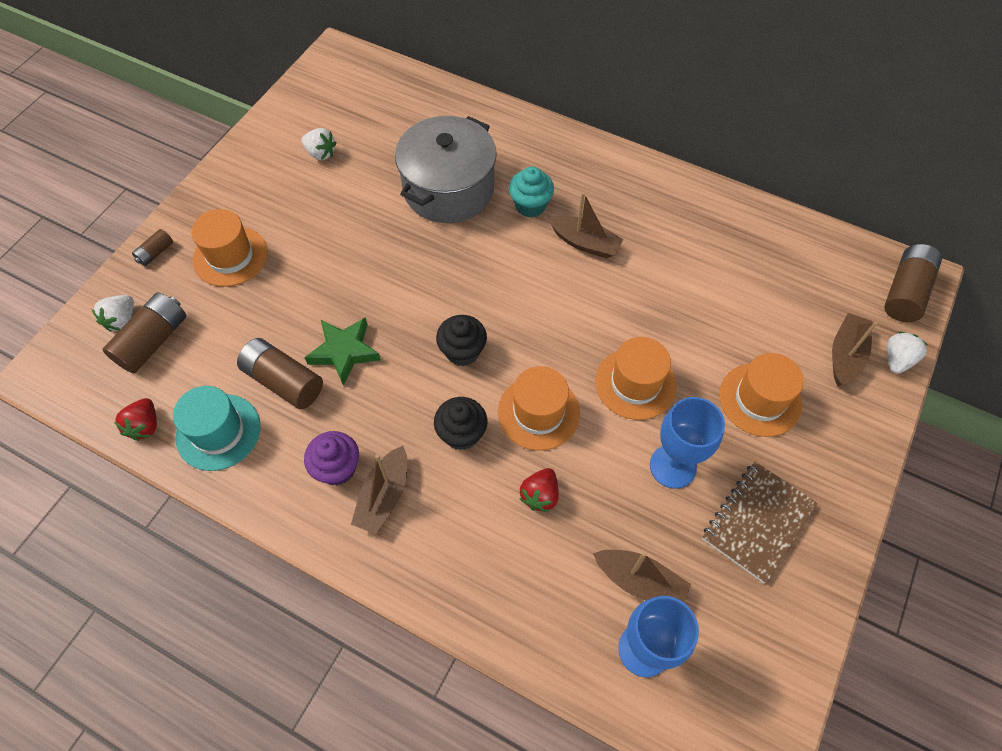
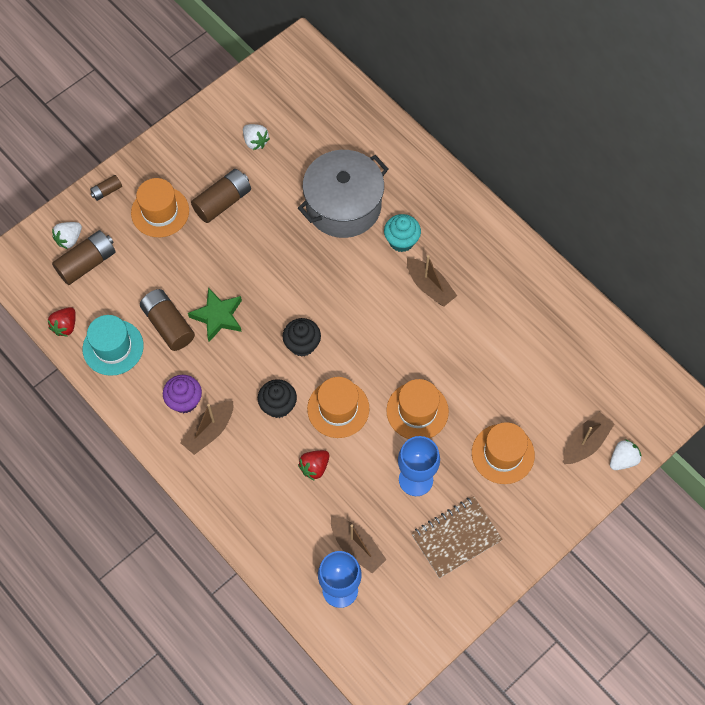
camera: 20 degrees right, 5 degrees up
(905, 292) = (661, 409): brown battery -> brown battery (222, 202)

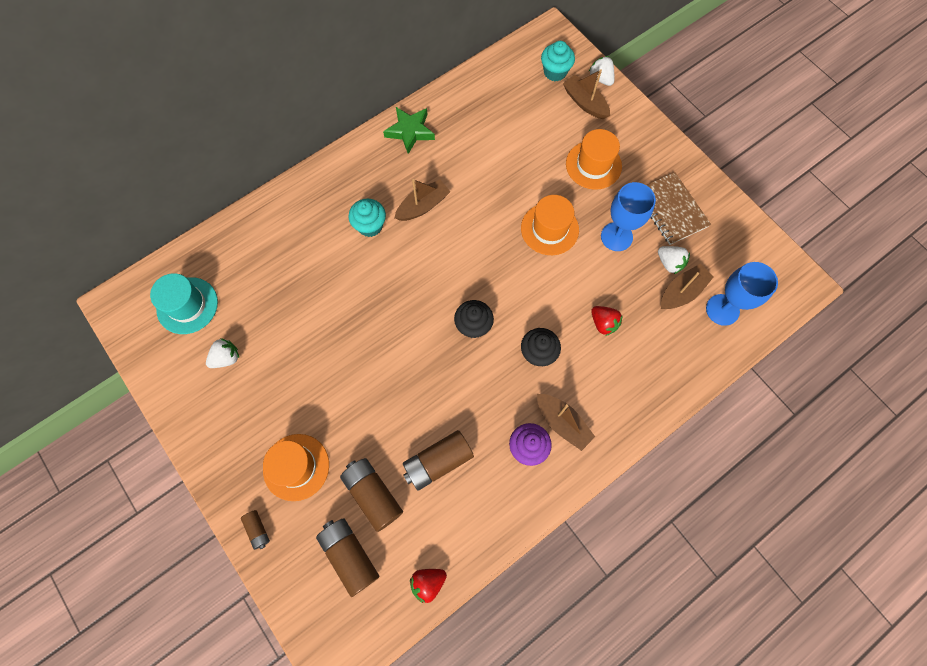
camera: 85 degrees left, 5 degrees up
(65, 326) = (428, 582): red strawberry -> red strawberry turned 120 degrees clockwise
(69, 239) = (315, 577): white strawberry -> white strawberry (669, 263)
(113, 347) = (459, 525): turquoise hat -> turquoise hat (187, 305)
(218, 316) = (433, 408): green star -> green star (410, 131)
(222, 202) = (295, 396): brown battery -> brown battery (373, 494)
(338, 409) = (544, 297): orange hat -> none
(343, 206) = (321, 275): grey pot -> none
(623, 408) = (555, 72): none -> turquoise cupcake

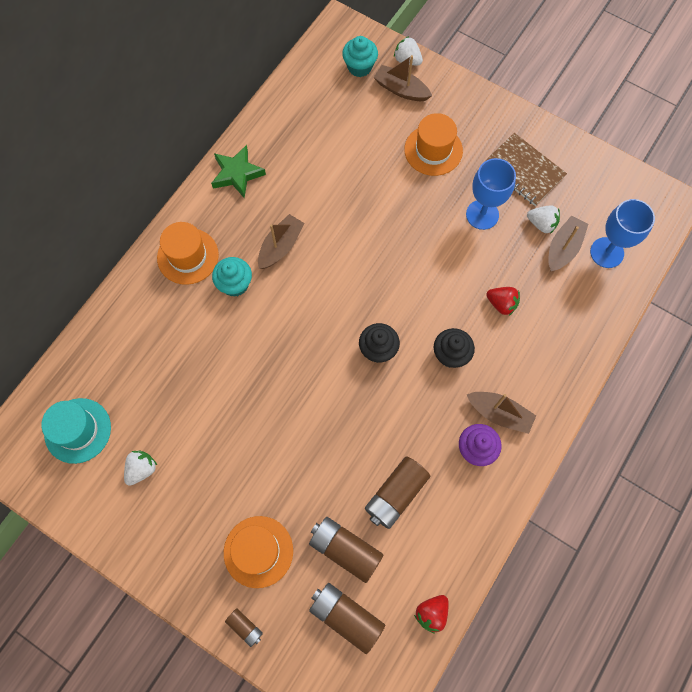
camera: 20 degrees left, 0 degrees up
(549, 229) = (415, 228): orange hat -> orange hat (188, 256)

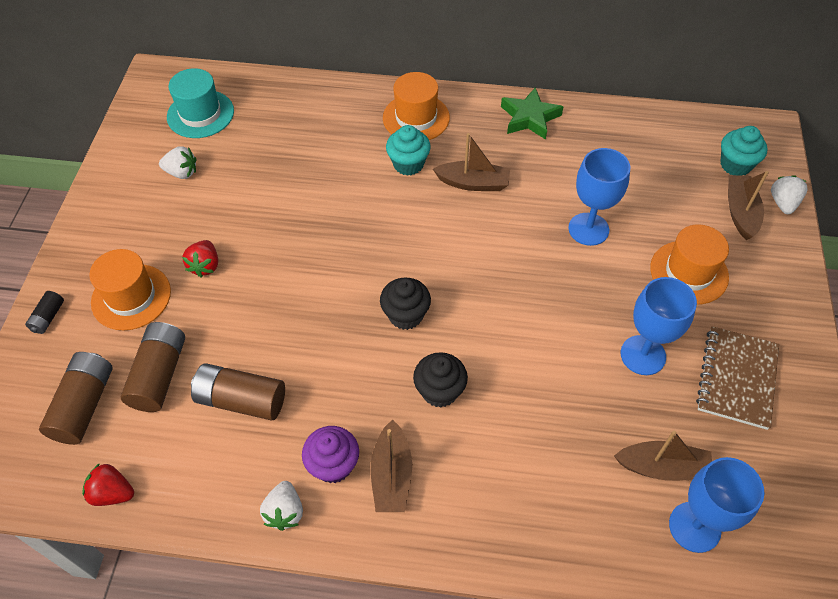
camera: 65 degrees right, 15 degrees down
(245, 627) = (48, 317): brown battery -> black battery
(365, 191) = (588, 229): none -> blue goblet
(501, 304) = (538, 422): red strawberry -> red strawberry (205, 266)
(541, 224) = (678, 428): white strawberry -> white strawberry (285, 512)

